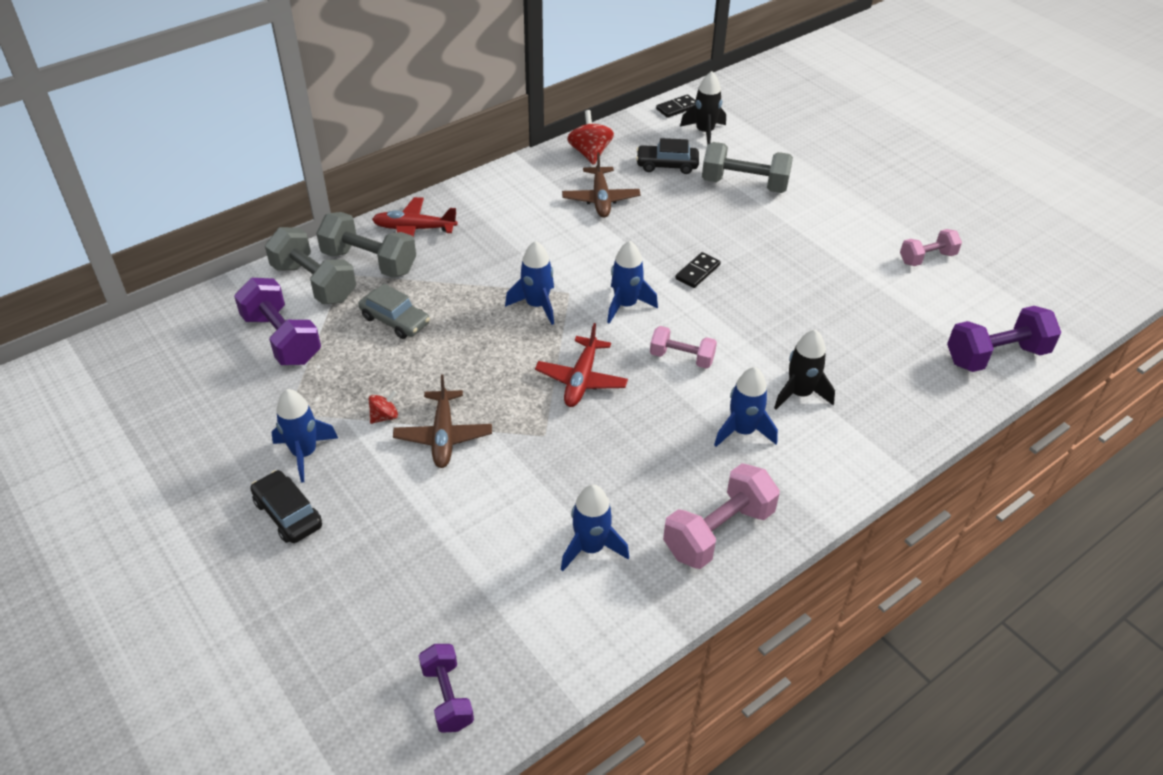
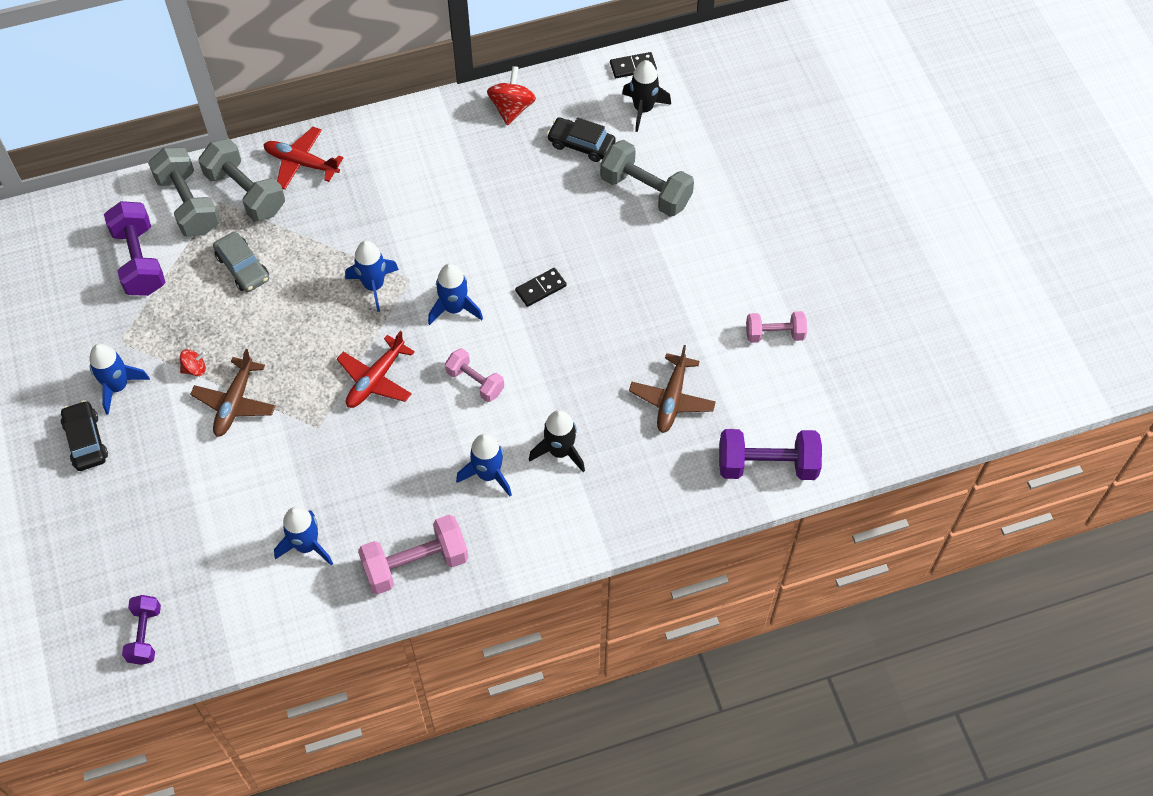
camera: 20 degrees right, 15 degrees up
(600, 199) = (493, 172): brown plane -> brown plane (672, 399)

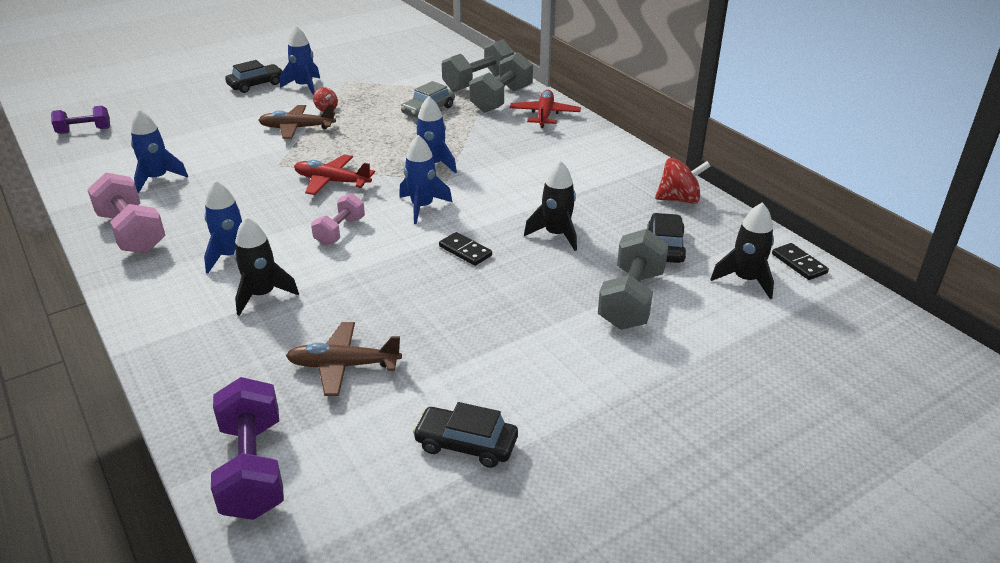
camera: 75 degrees right, 25 degrees down
(139, 261) = (418, 75): purple dumbbell -> none
(537, 215) = (556, 235): none -> black rocket
(774, 334) = (466, 444): pink dumbbell -> black car

